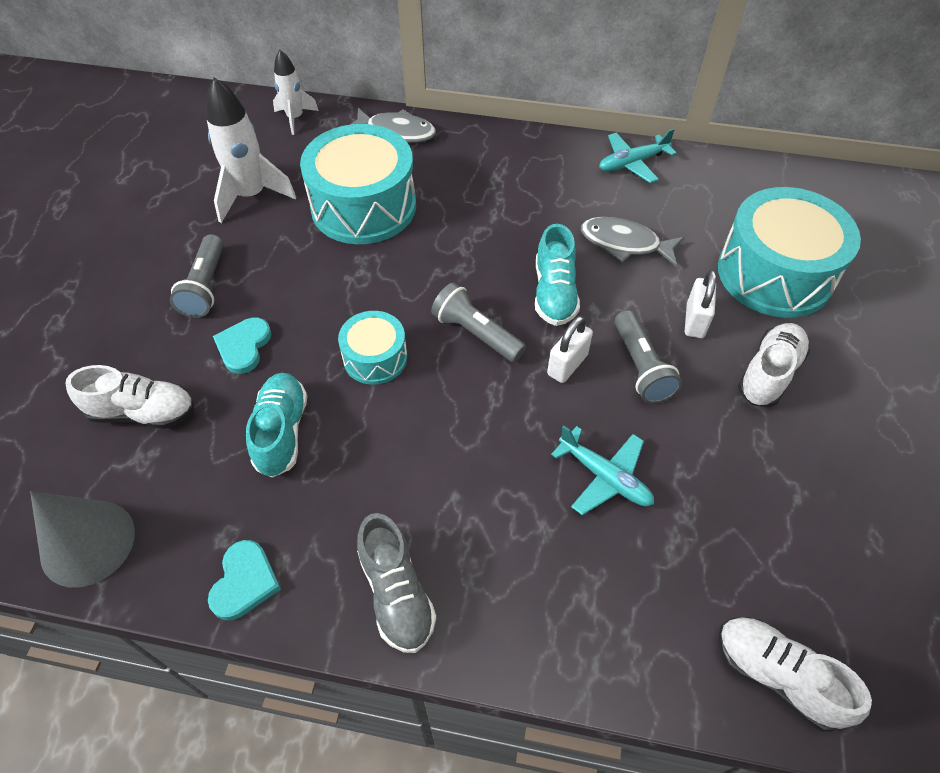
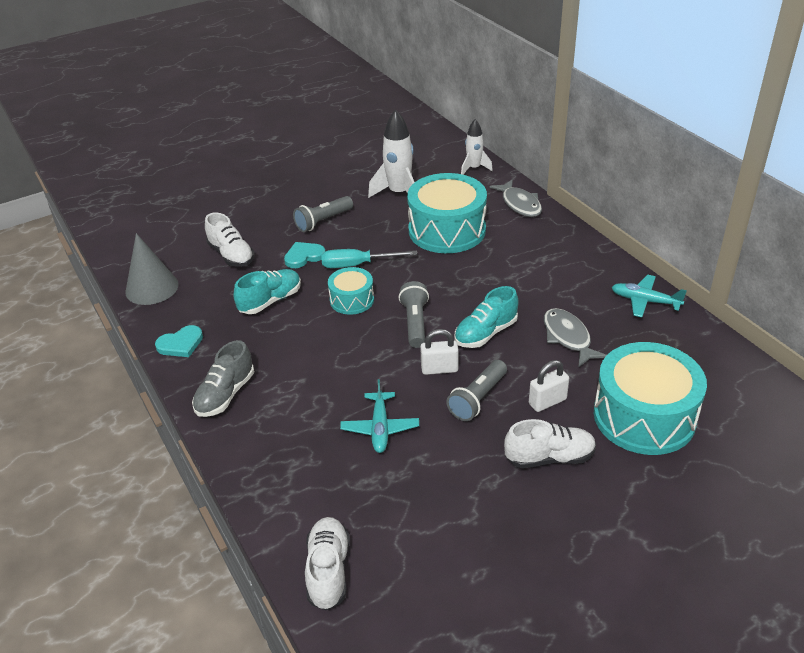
camera: 50 degrees right, 15 degrees down
(322, 312) = (357, 265): none -> turquoise screwdriver

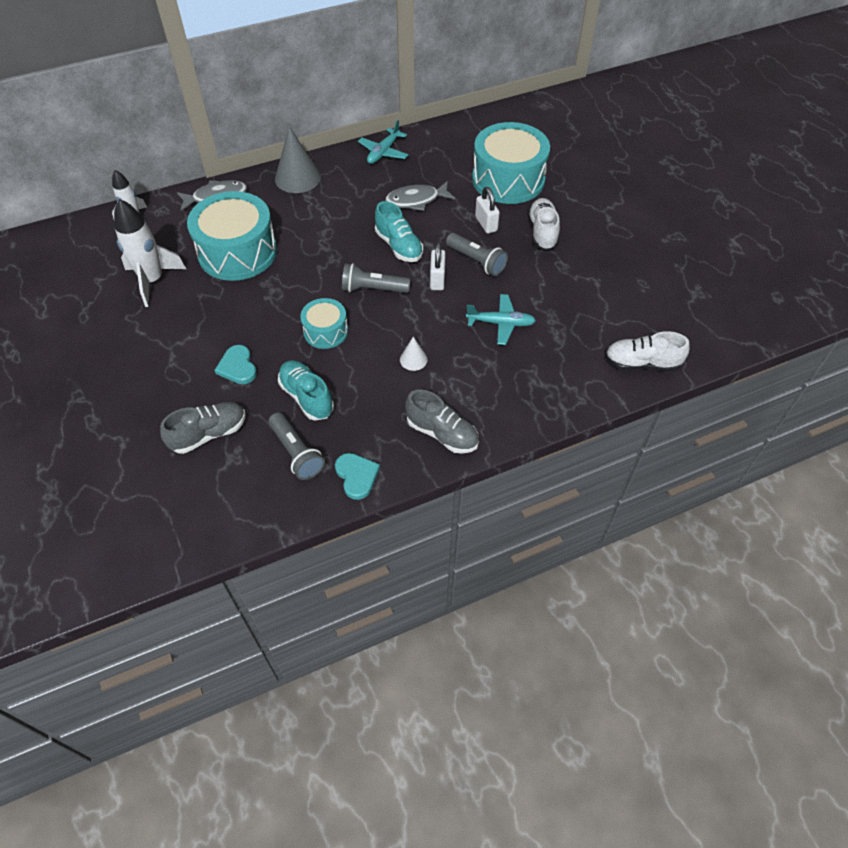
camera: 85 degrees left, 15 degrees up
(152, 288) = (245, 513): grey cone -> grey cone (297, 178)
(231, 255) = (209, 434): white shoe -> grey shoe
(320, 364) = (413, 359): none -> white cone
(323, 221) = (177, 348): grey flashlight -> grey flashlight (296, 453)
(357, 265) = (269, 323): turquoise screwdriver -> none

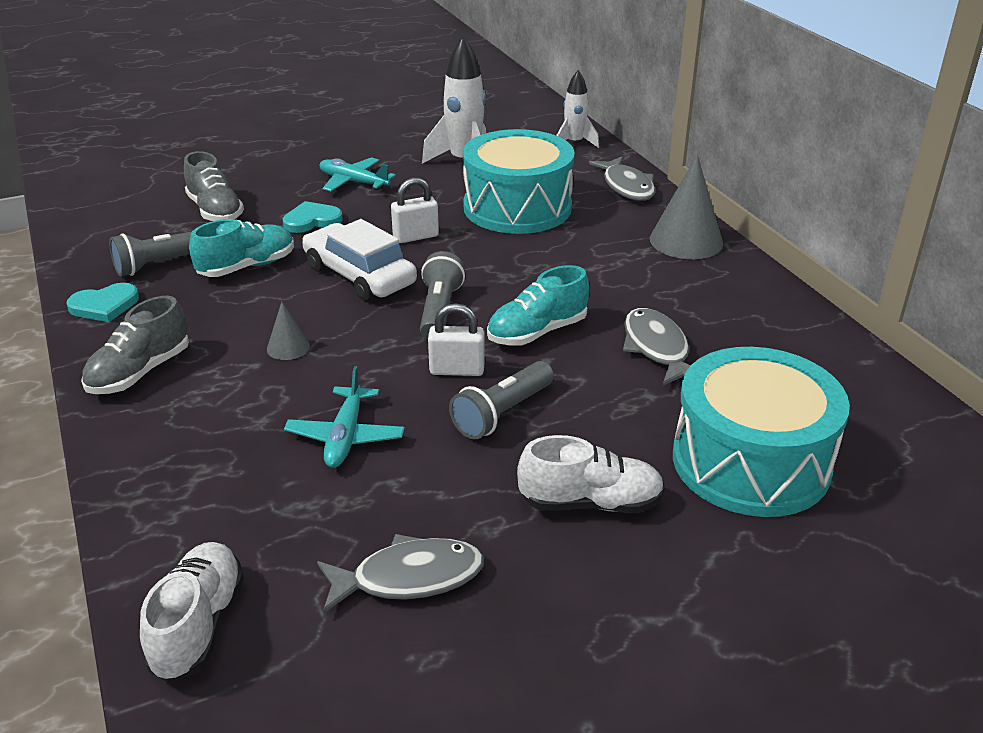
camera: 90 degrees right, 20 degrees down
(325, 331) = (359, 275): turquoise drum -> white car
(383, 152) = (781, 314): turquoise plane -> turquoise plane (353, 182)
(413, 359) = (288, 347): white cone -> grey cone
(486, 224) = (606, 427): white padlock -> white padlock (415, 237)
(599, 292) = (409, 578): none -> grey fish

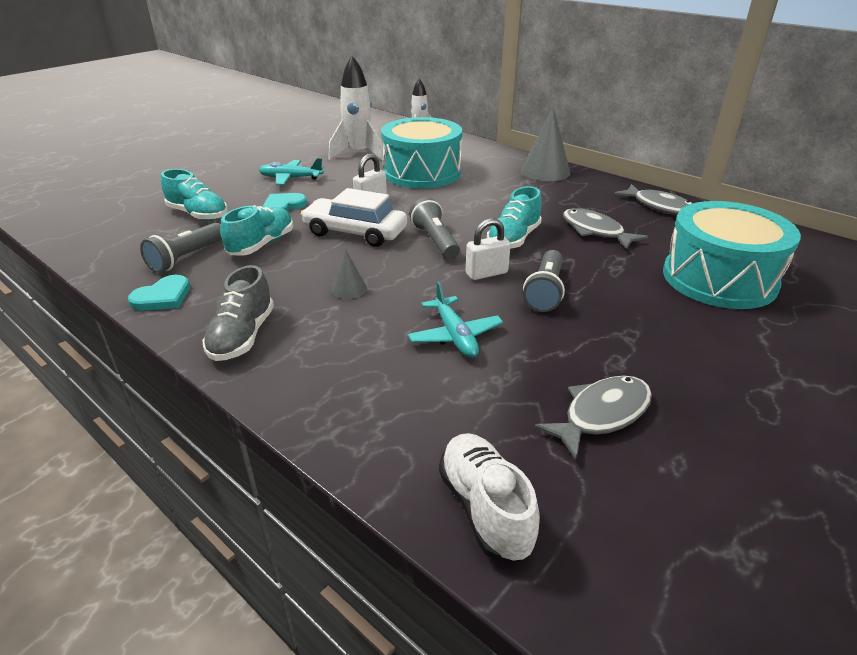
camera: 25 degrees left, 0 degrees up
(215, 211) = (198, 214): grey shoe -> turquoise shoe
(590, 503) = (659, 329): white shoe -> none
(626, 187) = (478, 150): grey fish -> grey fish (659, 206)

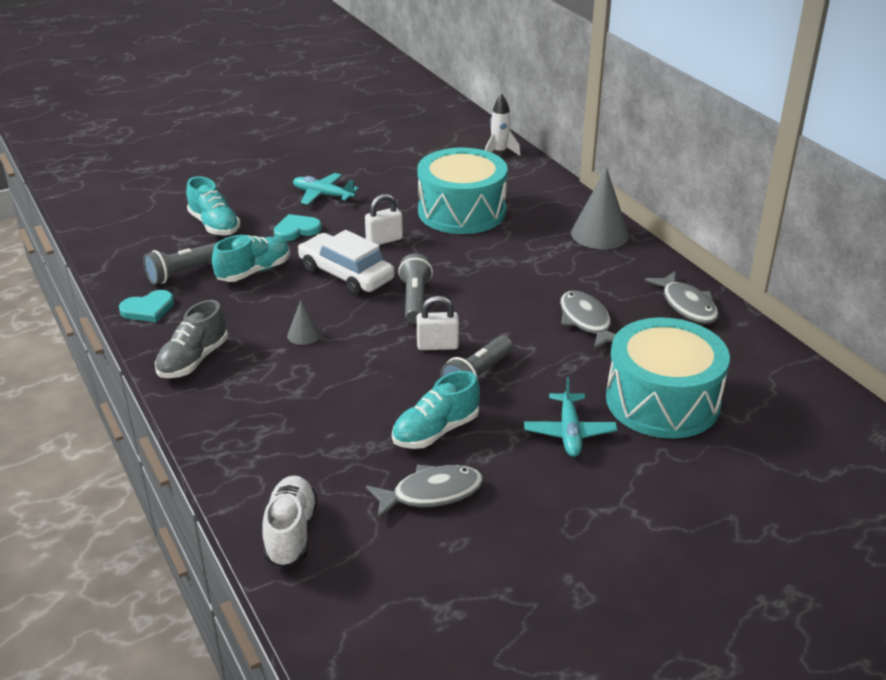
camera: 20 degrees right, 0 degrees up
(358, 154) = (411, 173): white rocket -> none
(455, 336) = (364, 399): turquoise plane -> turquoise plane (569, 432)
(513, 239) = (494, 313): turquoise shoe -> turquoise shoe (435, 431)

